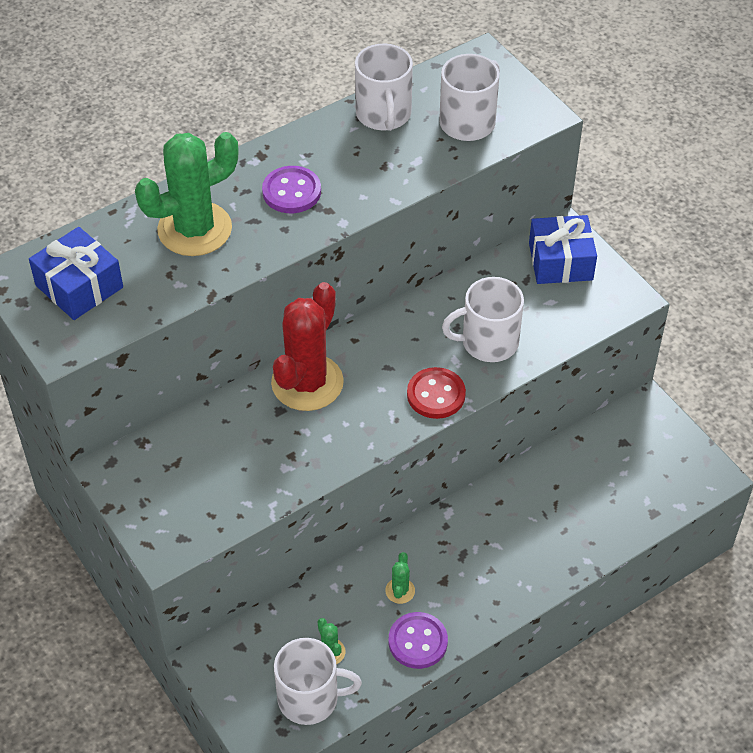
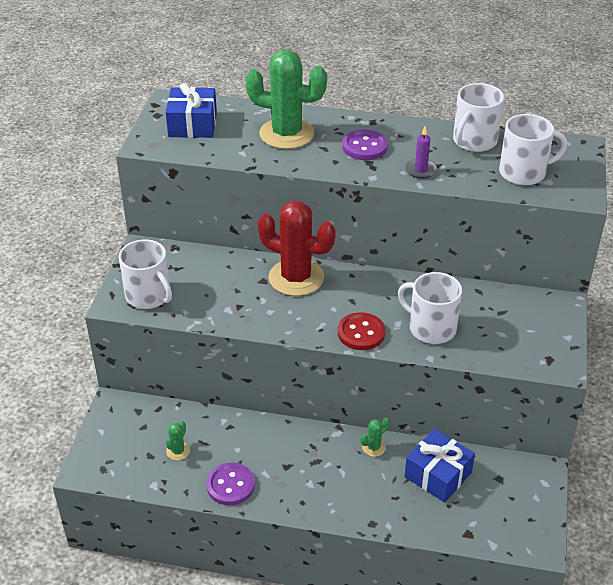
camera: 45 degrees right, 10 degrees down
(307, 383) = (296, 278): red cactus -> red cactus turned 45 degrees clockwise
(310, 698) = (137, 465): white mug -> white mug (149, 296)
(376, 183) = (420, 170): none -> purple candle
(400, 591) = (255, 451): green cactus -> green cactus (373, 447)
(560, 261) = (538, 317): blue gift -> blue gift (438, 475)

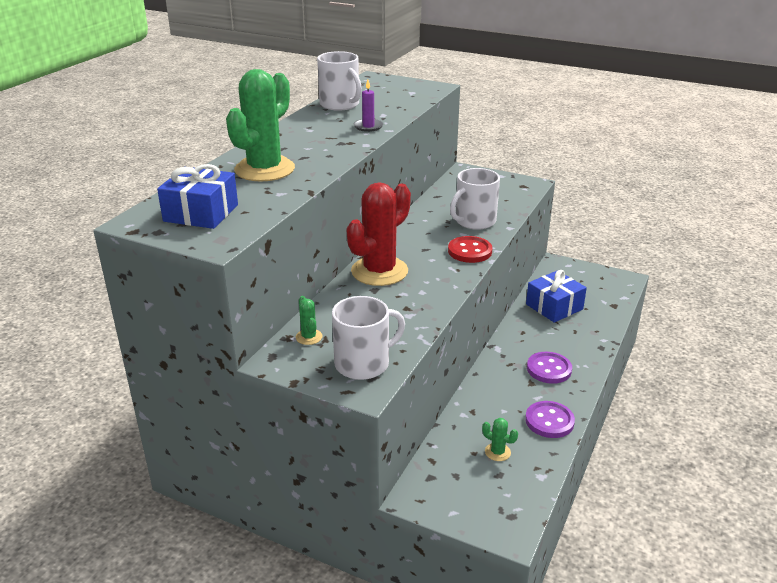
camera: 75 degrees left, 10 degrees down
(364, 147) = (316, 141): purple button -> purple button (549, 369)
(373, 447) = (519, 331): green cactus -> green cactus (309, 337)
(523, 173) = (396, 97): white mug -> none

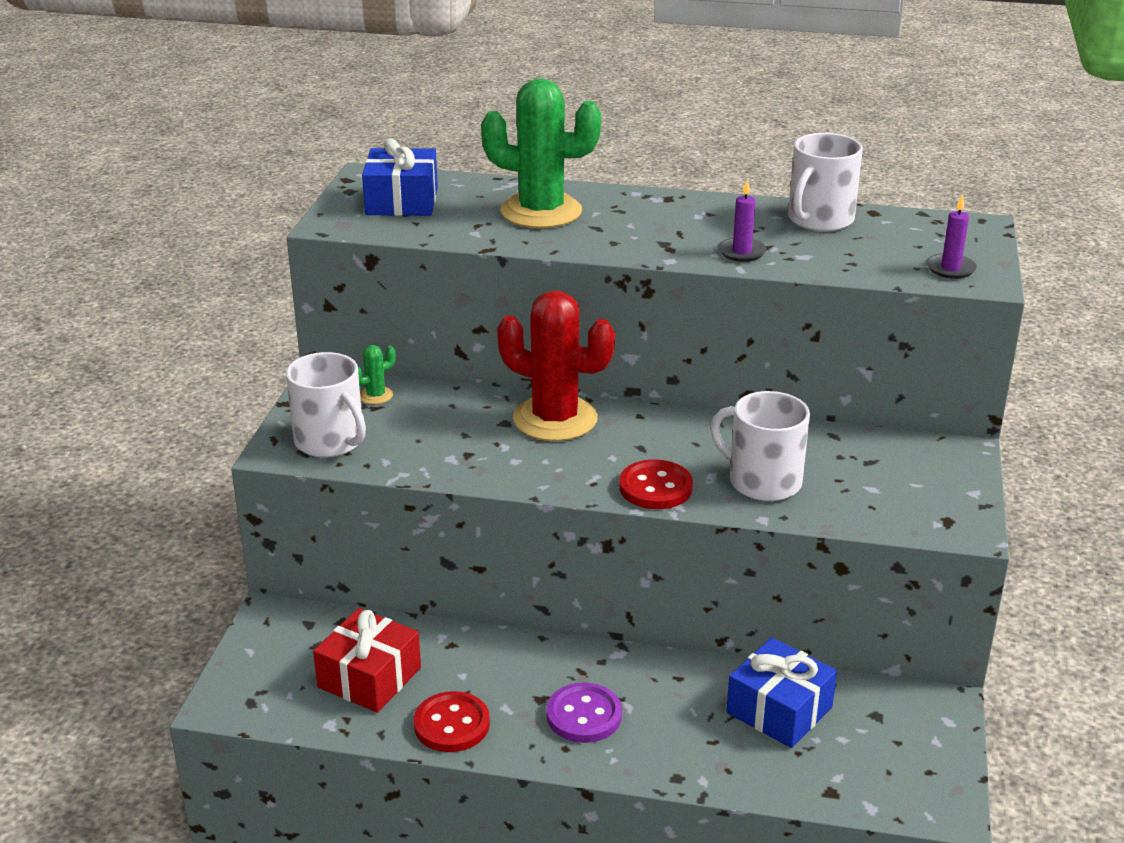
camera: 75 degrees right, 0 degrees up
(418, 90) = (950, 268): none -> purple candle
(497, 452) = (369, 677): green cactus -> red gift
(549, 421) = (451, 724): purple button -> red button

